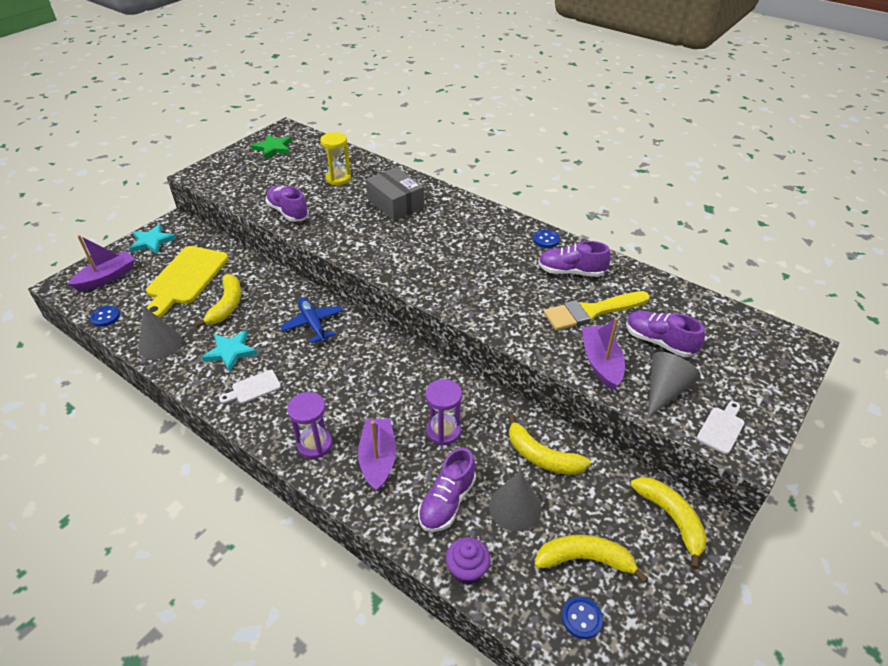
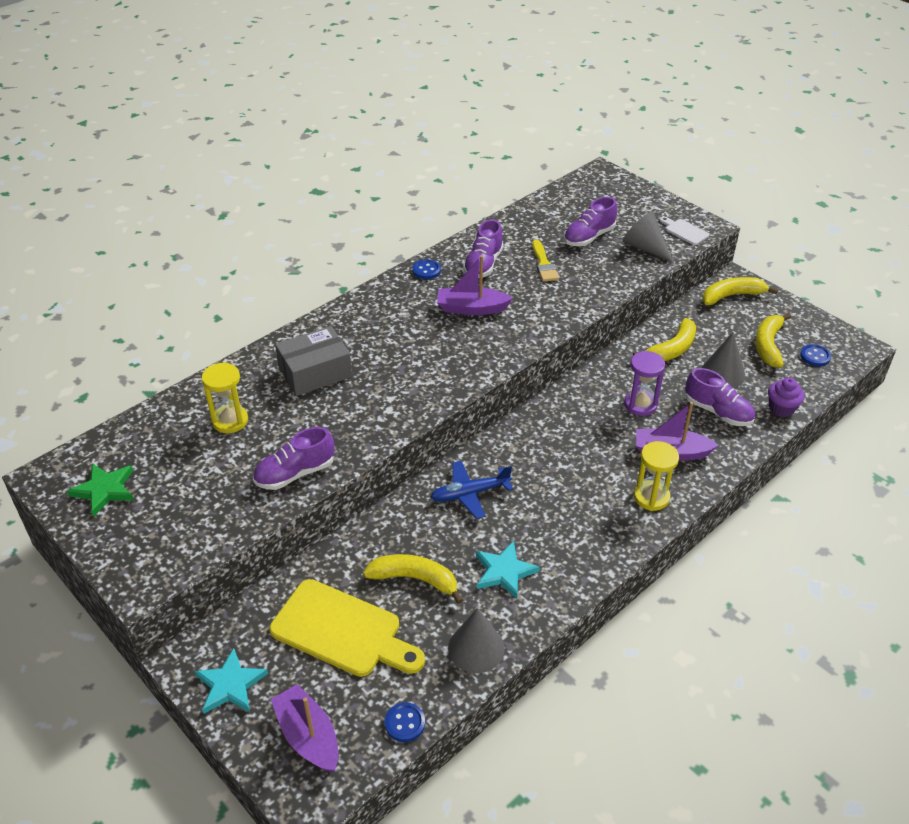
camera: 80 degrees left, 0 degrees up
(253, 388) = (567, 548): white cutting board -> none
(314, 444) = (651, 497): purple hourglass -> yellow hourglass
(591, 311) = (544, 264): yellow brush -> yellow brush, size x0.64
(601, 363) = (610, 272): purple boat -> purple boat (471, 308)

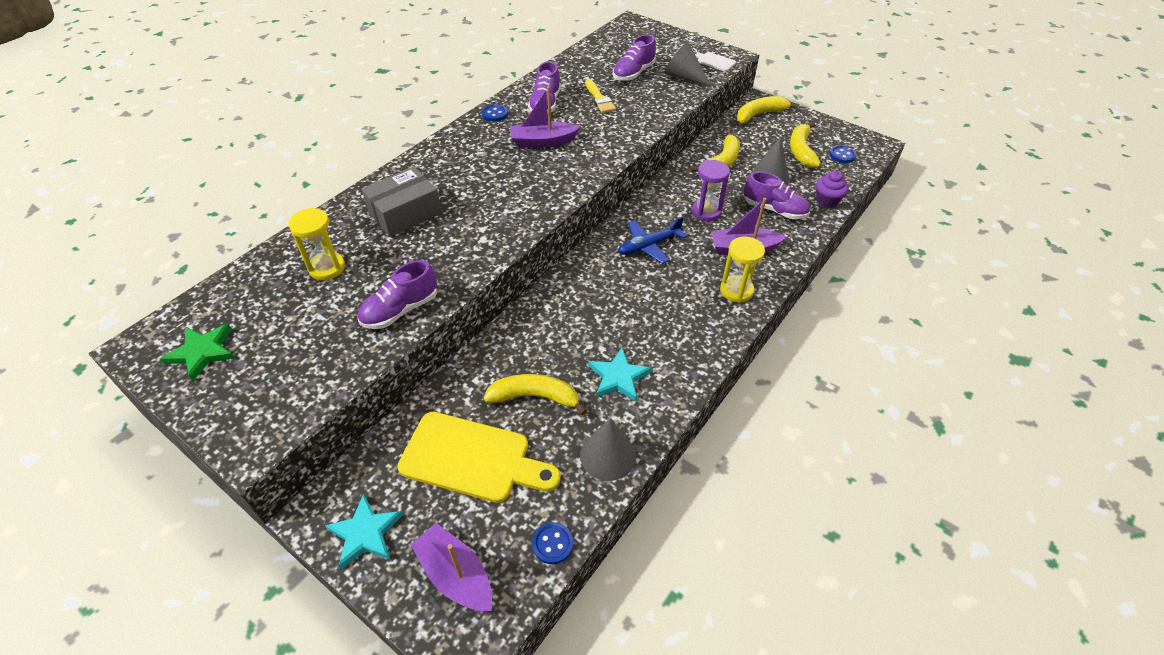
camera: 10 degrees left, 5 degrees up
(469, 494) = (570, 309): blue plane -> blue plane (648, 246)

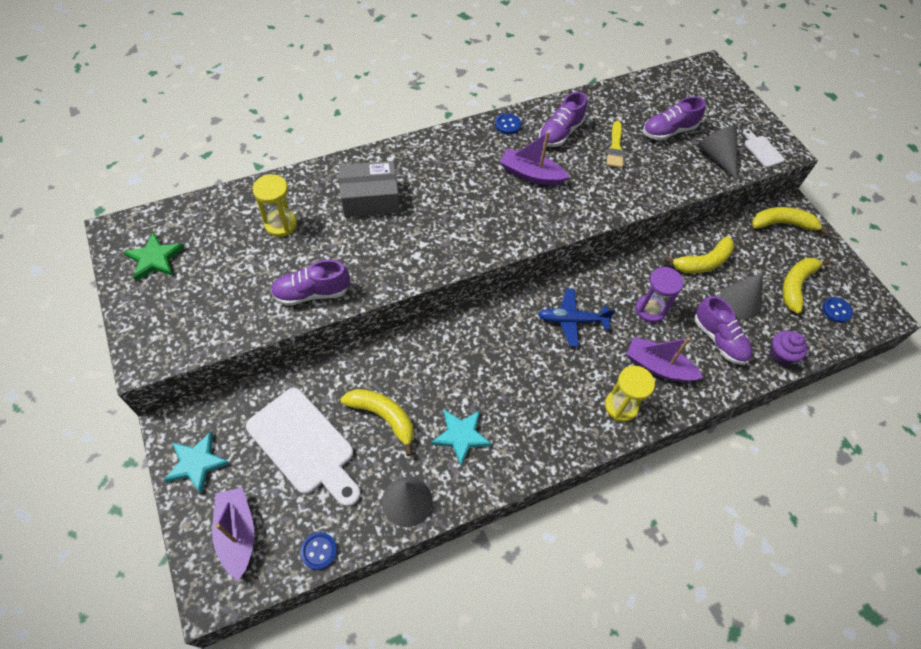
camera: 25 degrees right, 10 degrees up
(472, 458) = (304, 445): yellow cutting board -> white cutting board

